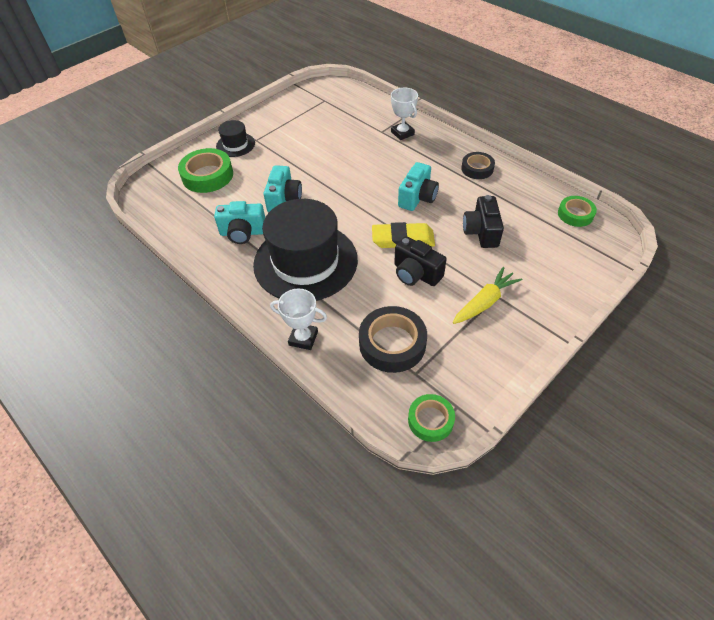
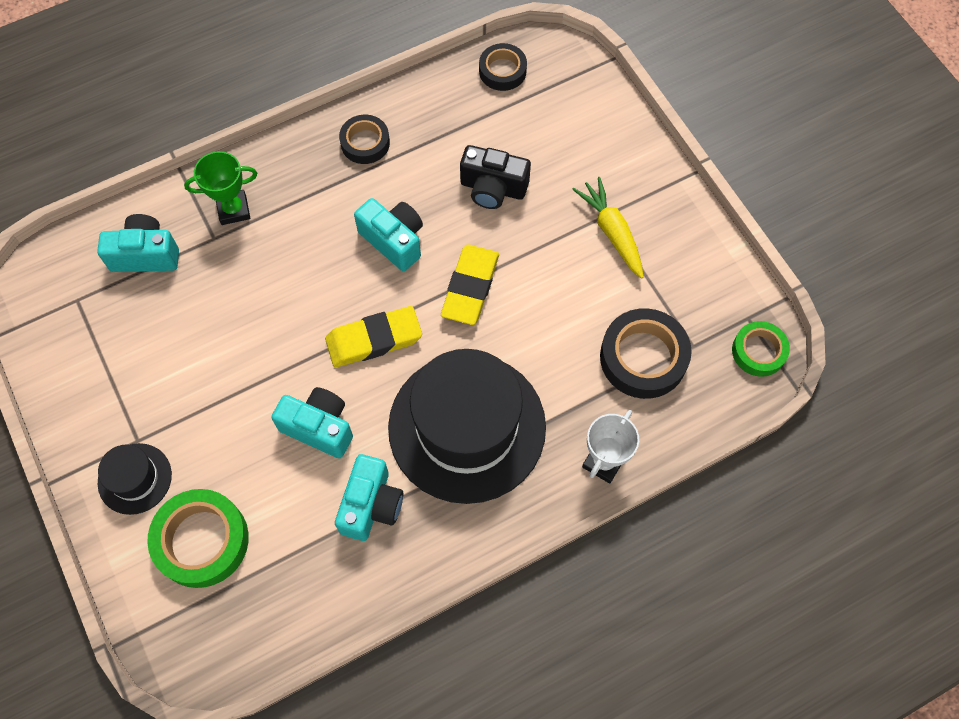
camera: 75 degrees left, 15 degrees up
(347, 206) = (374, 339): none -> yellow eraser
(360, 113) = (145, 255): none -> turquoise camera
(402, 133) = (233, 210): white trophy -> green trophy
(416, 274) = (539, 292): black camera -> none
(575, 214) = (502, 71): green tape -> black tape

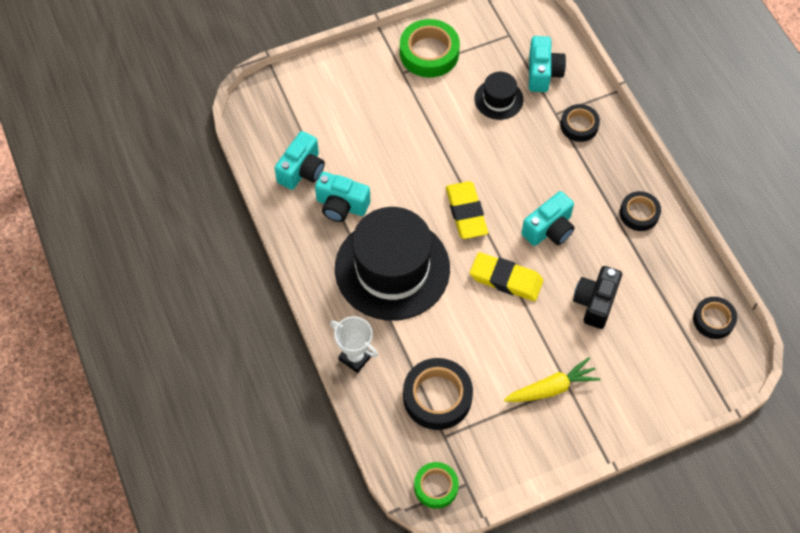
camera: 95 degrees right, 5 degrees down
(135, 478) = (376, 72): black hat -> black hat (498, 99)
(202, 540) = (330, 109): green tape -> green tape (429, 53)
(233, 210) = (579, 125): green trophy -> black tape
(319, 427) = (401, 176): turquoise camera -> turquoise camera (302, 170)

